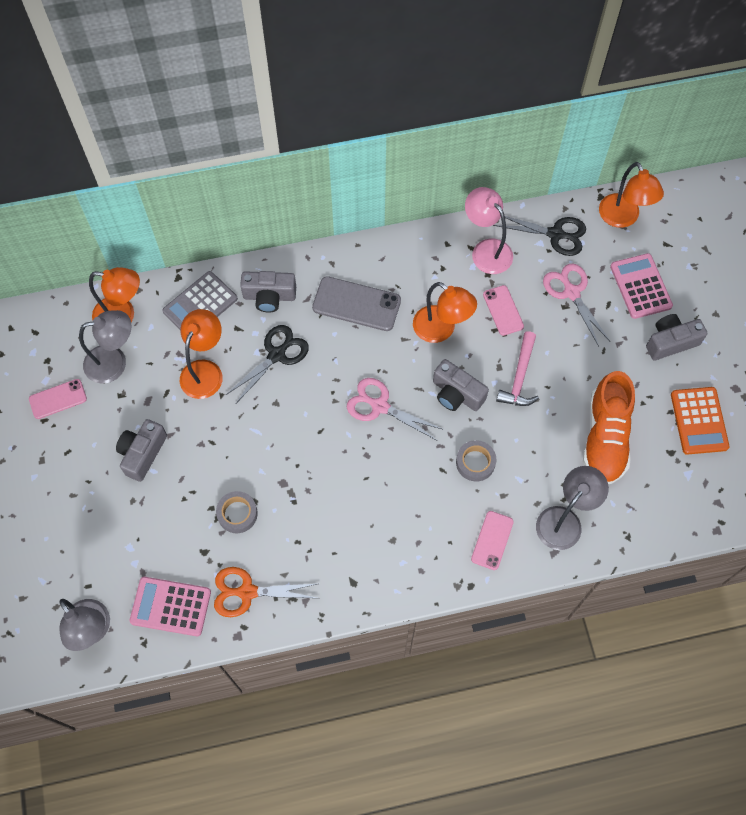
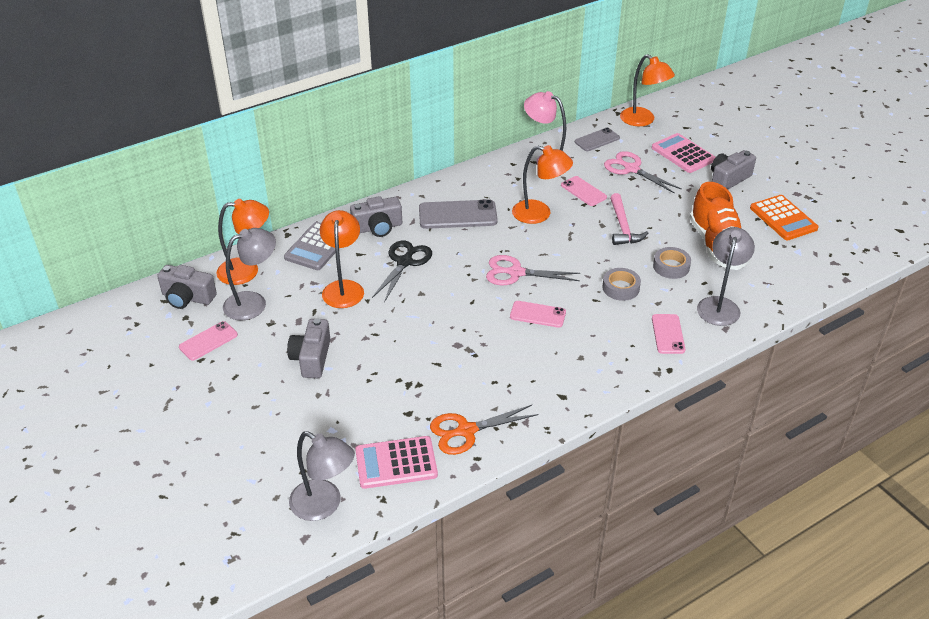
camera: 20 degrees left, 25 degrees down
(237, 514) = (426, 377): grey tape -> grey tape (671, 266)
(376, 470) = (537, 314): none -> pink phone
(456, 394) = (577, 249): grey camera -> grey camera (187, 297)
(555, 234) = (597, 140): black scissors -> grey phone

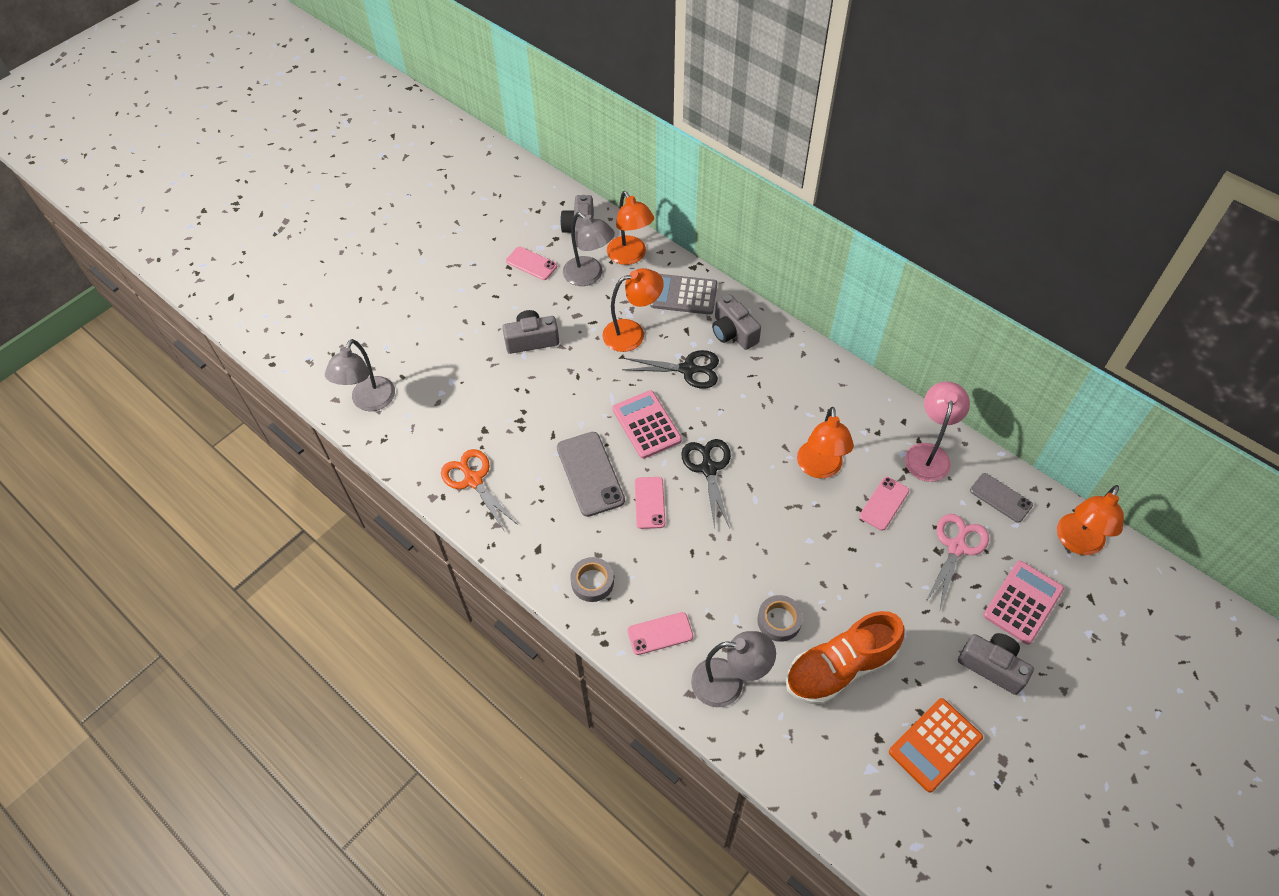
camera: 75 degrees right, 15 degrees up
(396, 463) = (424, 437): pink calculator -> pink calculator (646, 425)
(457, 215) = (783, 393): grey phone -> grey phone (590, 474)
(515, 273) = (708, 468): pink scissors -> black scissors
(620, 288) = (721, 573): grey tape -> grey tape (592, 582)
(623, 227) = (833, 557): pink hammer -> none

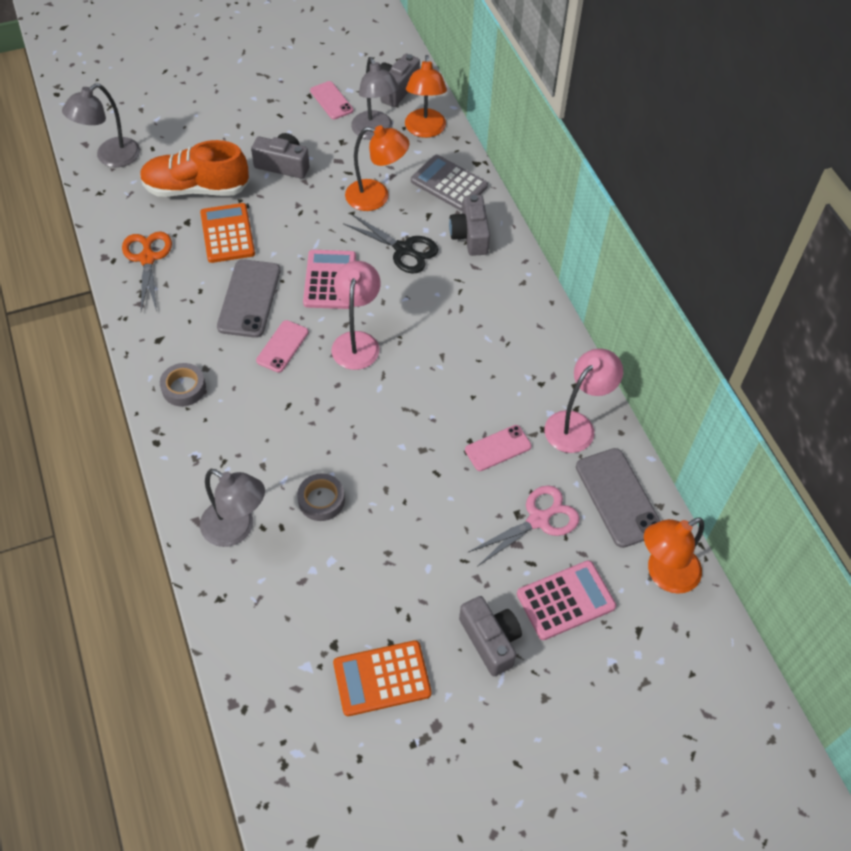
camera: 25 degrees right, 0 degrees up
(528, 424) = (227, 233): none -> orange calculator
(660, 633) = (209, 458): pink phone -> none
(708, 468) = (357, 342): black scissors -> pink lamp
(819, 468) = (460, 389): orange lamp -> none
(840, 668) = (345, 568): orange shoe -> orange shoe (196, 189)
(1000, 498) = (618, 497): grey phone -> grey phone, size x1.61

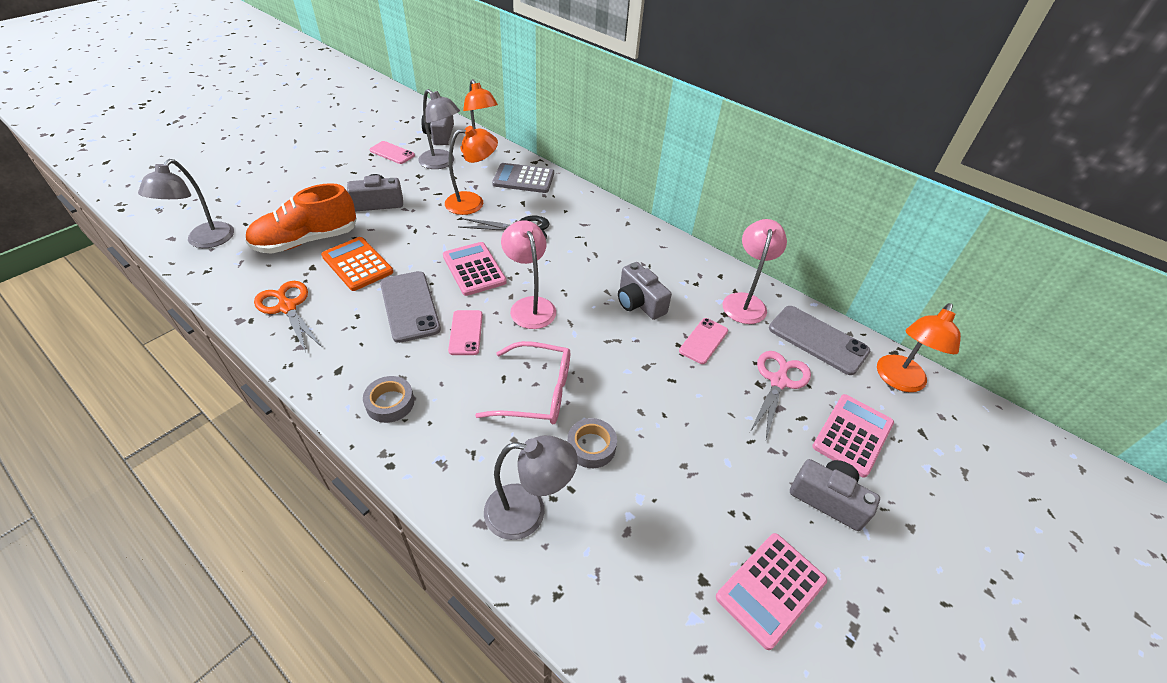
camera: 30 degrees left, 10 degrees down
(308, 431) = (537, 392): none -> pink glasses
(382, 678) = (771, 589): orange calculator -> pink calculator
(470, 235) = (565, 206): grey camera -> grey camera (639, 302)

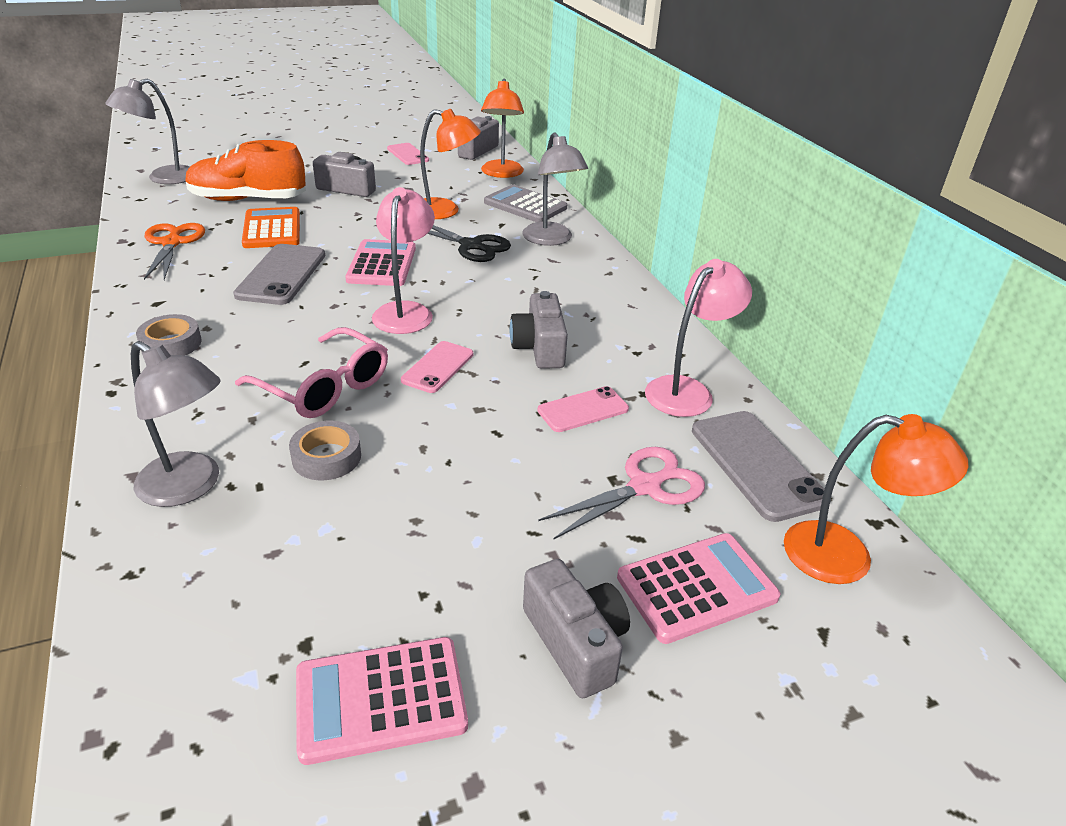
camera: 30 degrees right, 10 degrees down
(442, 163) = (449, 173): grey lamp -> grey lamp (551, 240)
(466, 332) = (311, 312): pink phone -> pink phone (438, 367)
(898, 381) = (846, 556): orange lamp -> orange lamp turned 135 degrees counterclockwise

